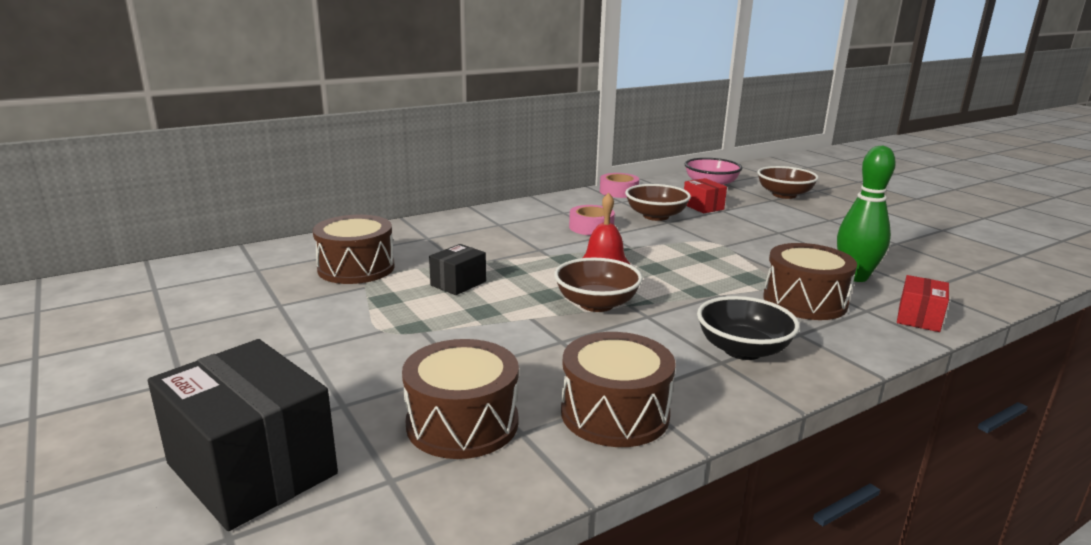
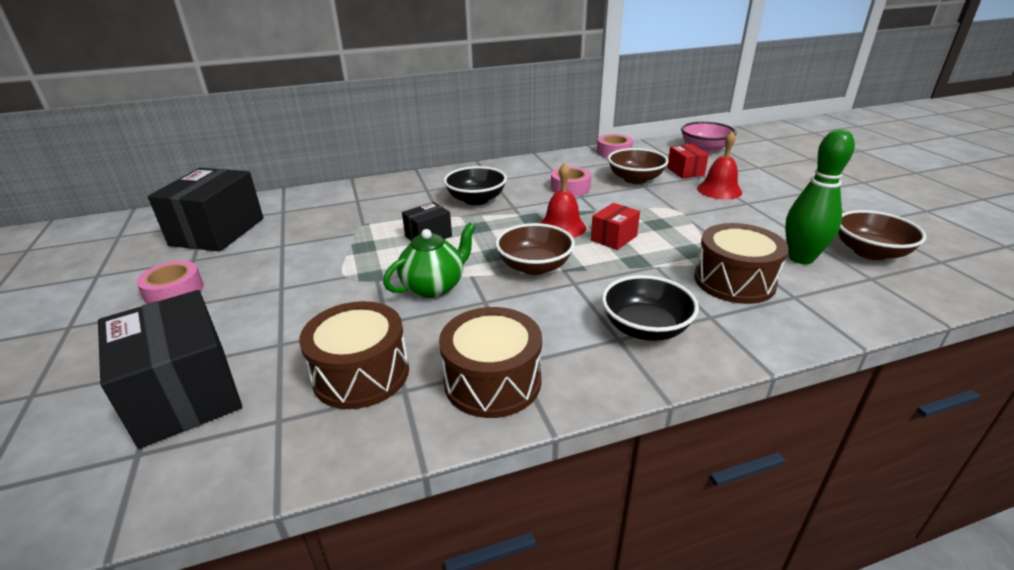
camera: 15 degrees right, 10 degrees up
(163, 364) = (174, 291): none -> pink tape
(181, 296) = (217, 232): none -> black box
(356, 268) = (356, 215): brown drum -> none
(492, 244) = (476, 200): none -> black bowl
(495, 332) = (434, 286): none -> green teapot
(746, 222) = (719, 190): none -> red bell
(784, 195) = (773, 162): brown bowl -> brown bowl (870, 252)
(919, 318) = (847, 311): red box -> red box (614, 238)

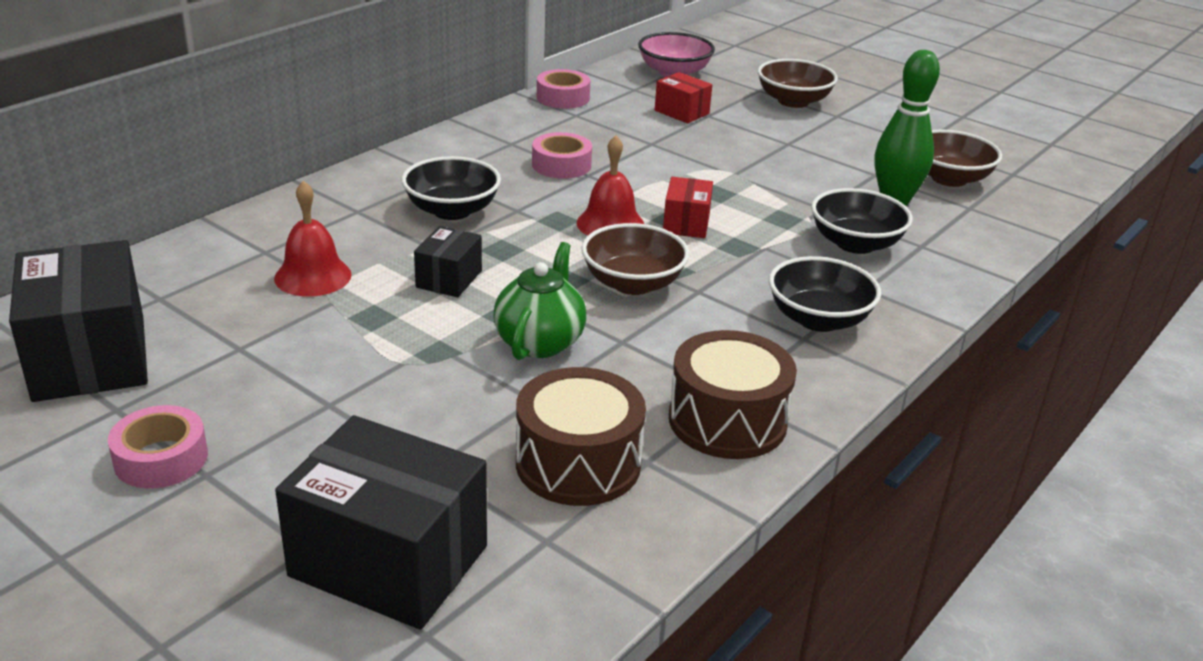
camera: 35 degrees left, 0 degrees up
(635, 179) = (632, 135): brown bowl -> brown bowl (793, 101)
(719, 190) = (744, 132): red bell -> red bell (313, 276)
(734, 281) = (855, 243): brown drum -> black bowl

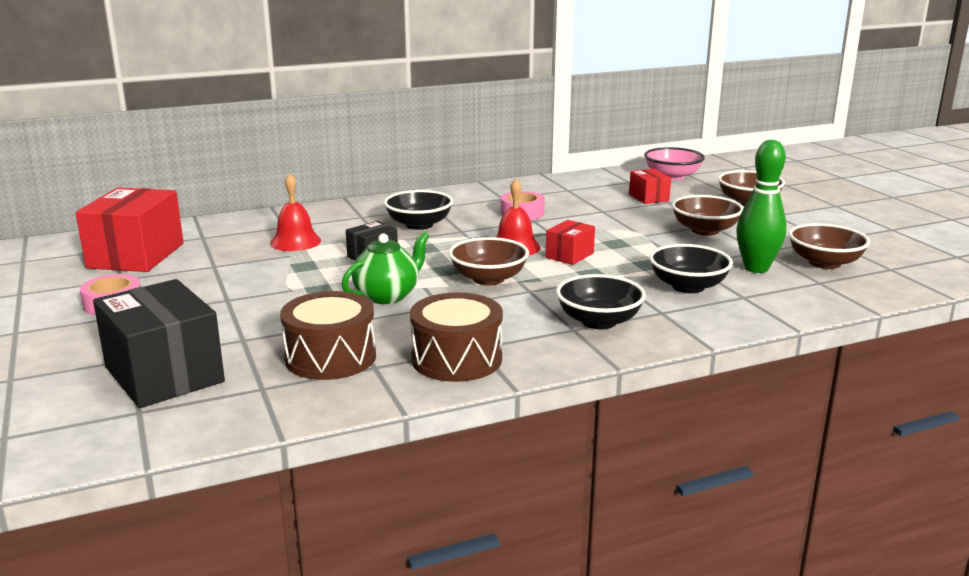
camera: 30 degrees right, 10 degrees down
(90, 357) = (136, 255): black box -> red box
(563, 98) = (570, 180): pink tape -> none
(791, 153) = (705, 230): none -> brown bowl

